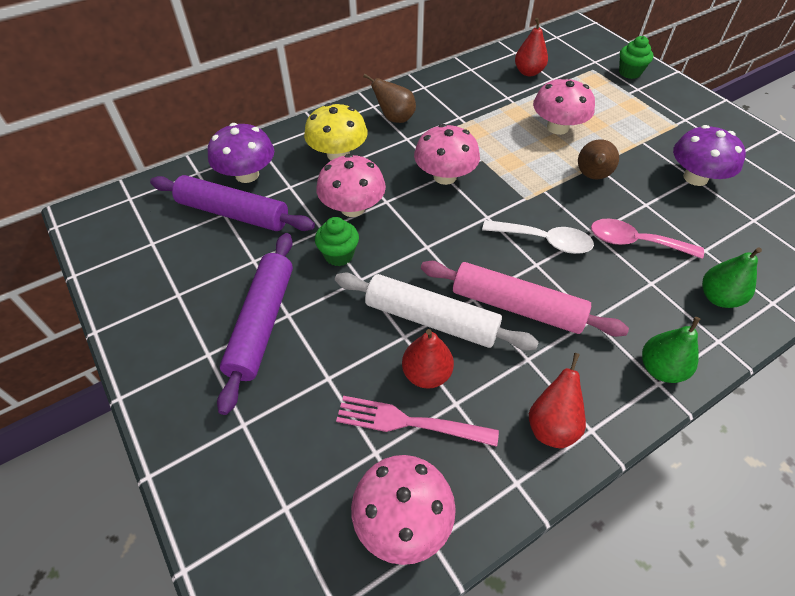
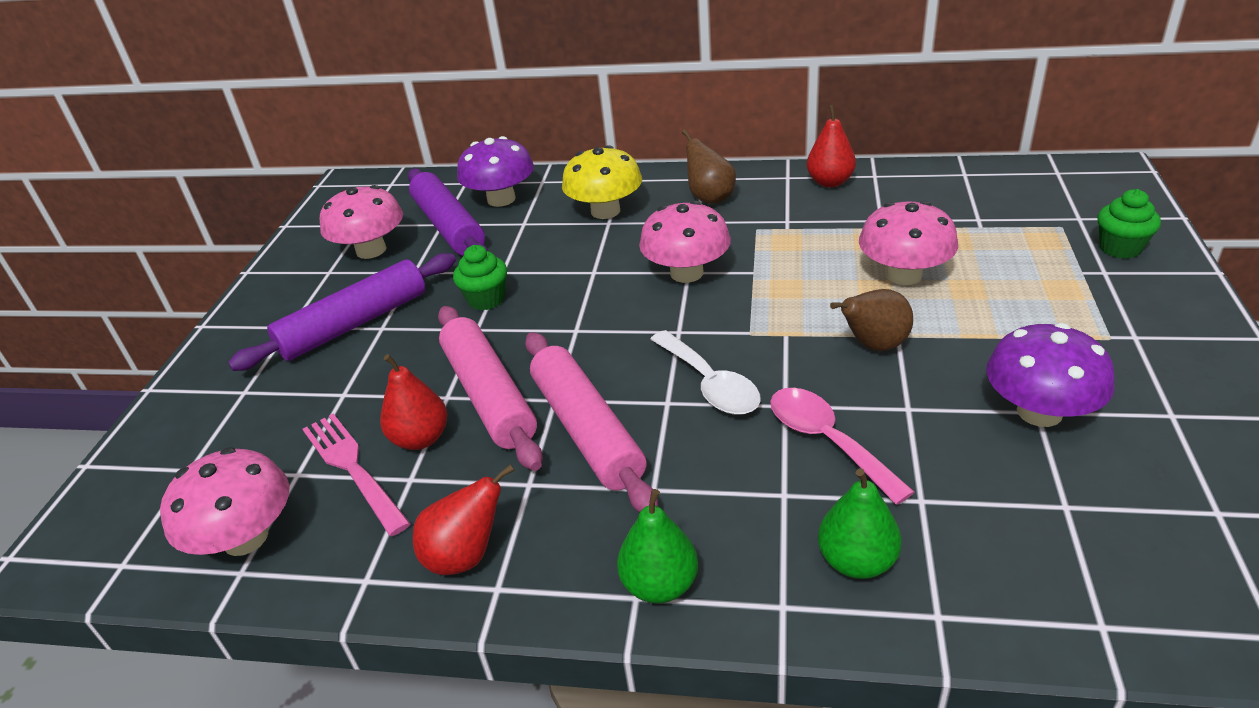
camera: 45 degrees right, 15 degrees down
(352, 208) = (553, 264): pink mushroom -> pink mushroom (371, 250)
(431, 319) = (489, 396): white rolling pin -> pink rolling pin
(528, 72) = (951, 201): red pear -> red pear (830, 182)

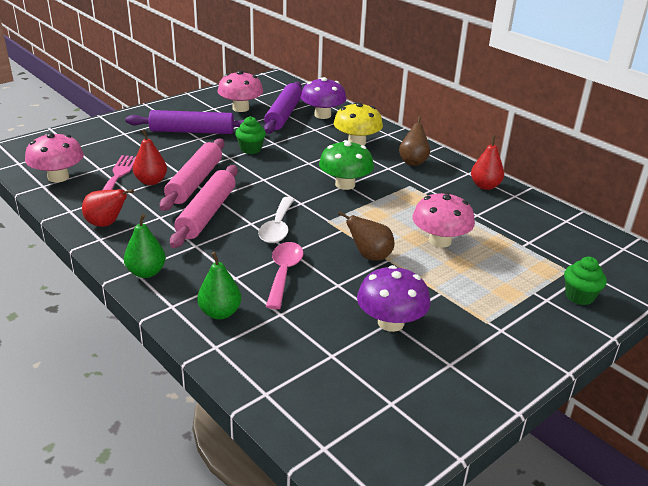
camera: 35 degrees right, 5 degrees down
(686, 273) = (345, 184): pink mushroom -> green mushroom

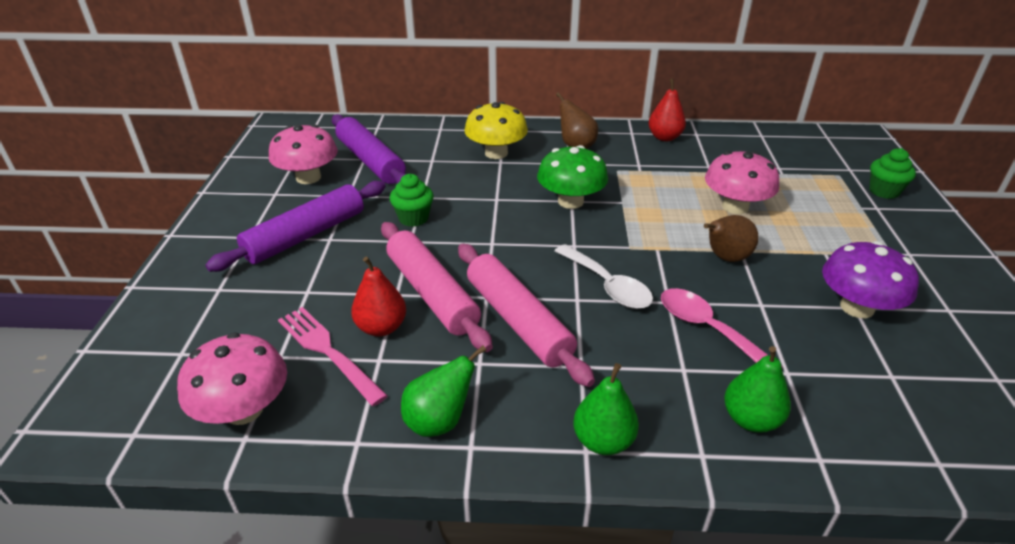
camera: 45 degrees left, 5 degrees up
(106, 224) = (439, 421): red pear -> green pear
(322, 115) = (410, 141): purple mushroom -> none

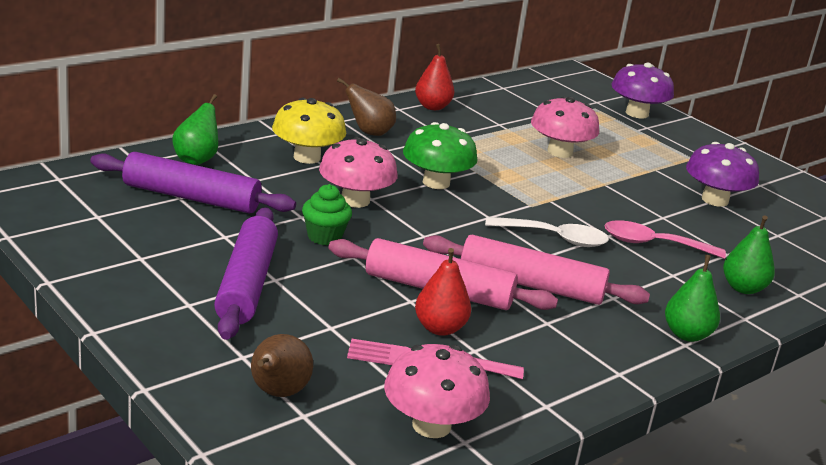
camera: 45 degrees left, 10 degrees down
(308, 177) = (150, 232): pink mushroom -> pink mushroom (355, 200)
(439, 421) = (578, 368): green pear -> green pear (196, 159)
(725, 258) = (602, 192): brown pear -> brown pear (277, 393)
(884, 191) = (637, 113): green cupcake -> purple mushroom

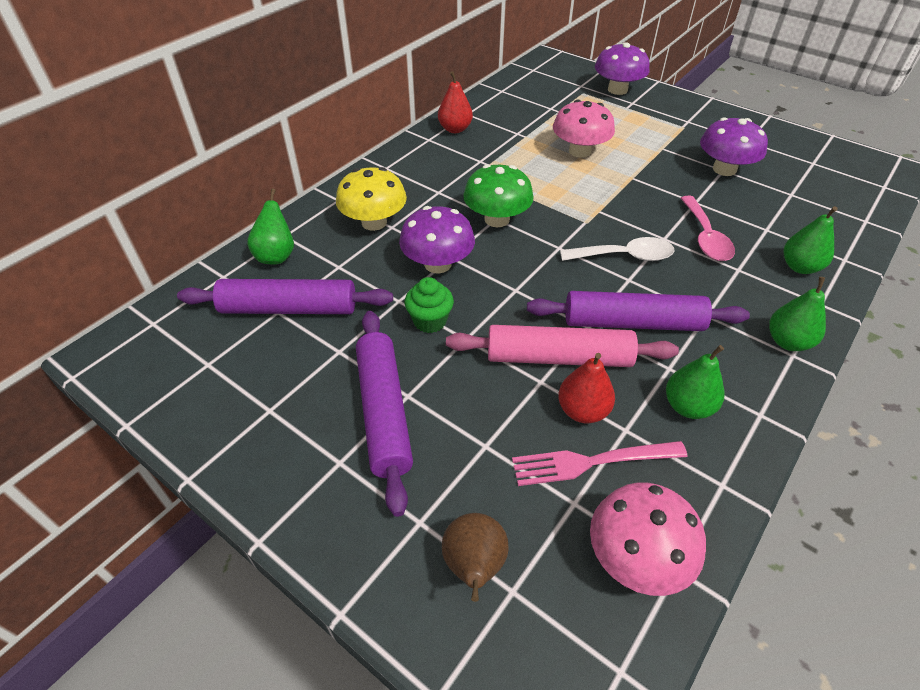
camera: 10 degrees left, 20 degrees up
(355, 200) = (438, 264): pink mushroom -> purple mushroom
(369, 132) = (415, 175): brown pear -> none
(531, 284) = (633, 322): pink rolling pin -> purple rolling pin
(548, 351) = (688, 406): none -> green pear
(653, 244) = (705, 237): pink spoon -> pink spoon turned 90 degrees counterclockwise

